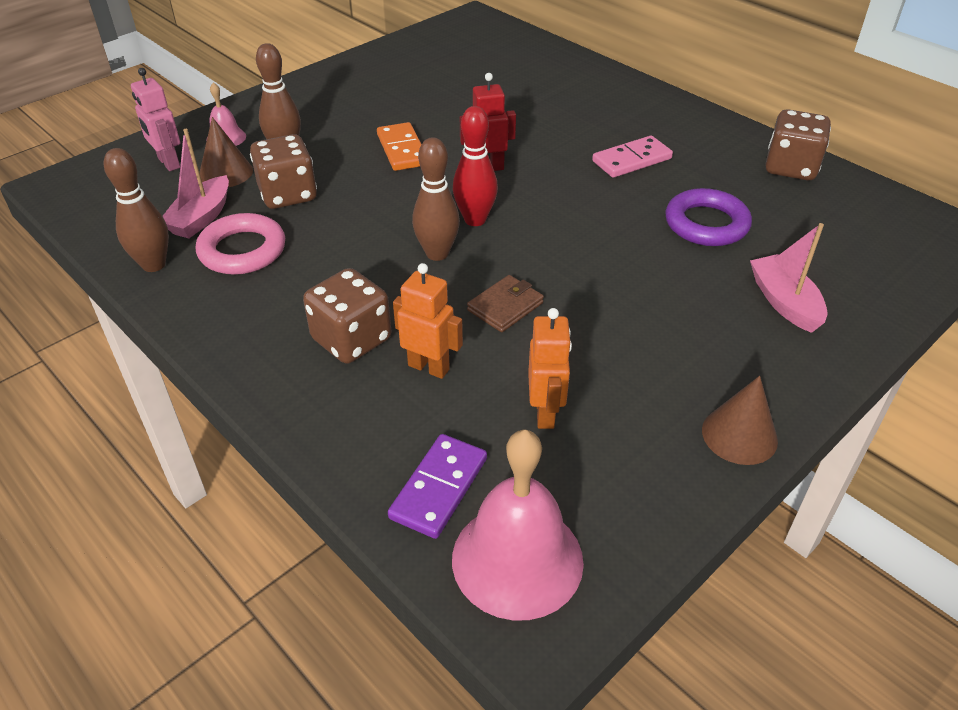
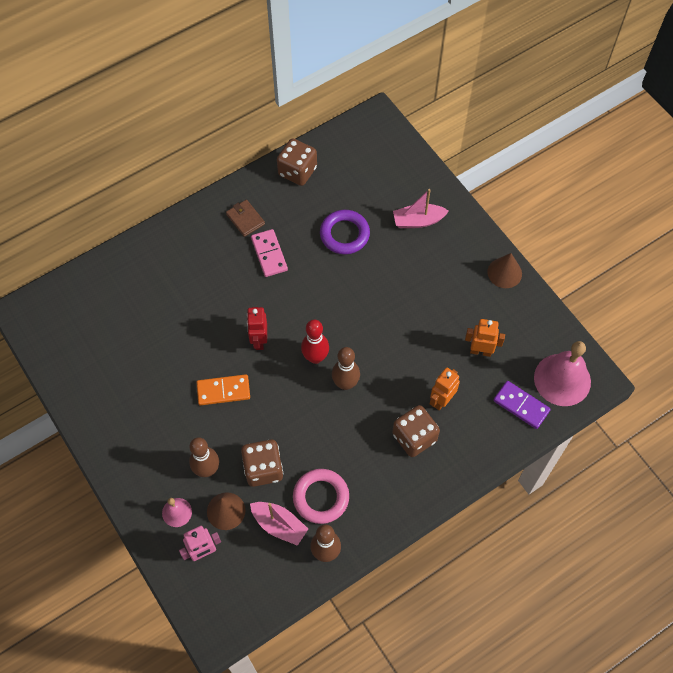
camera: 80 degrees left, 20 degrees up
(505, 306) = (399, 355): brown wallet -> brown wallet (245, 219)

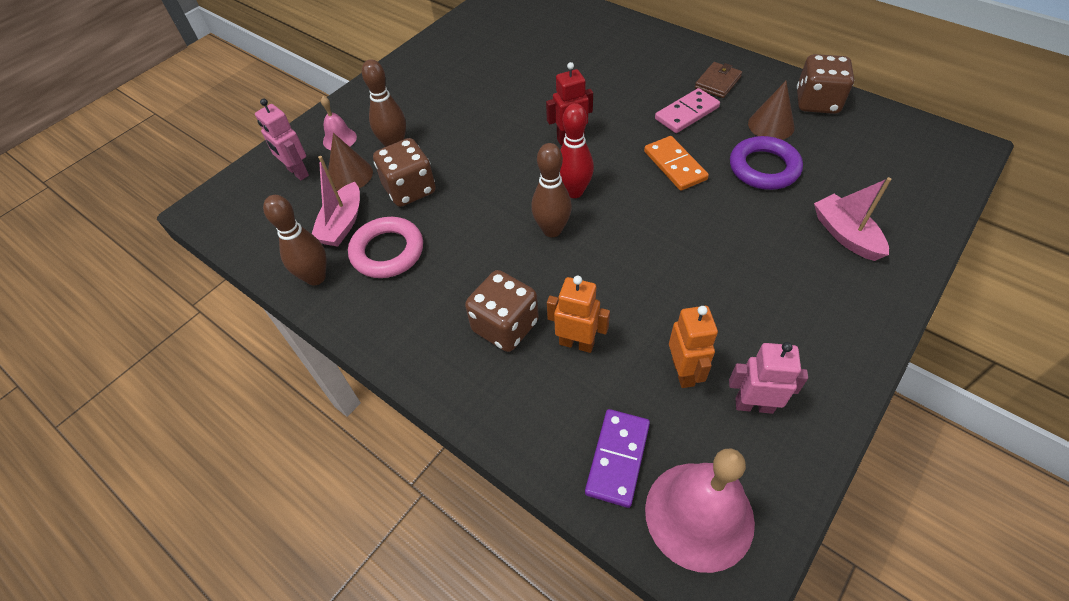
camera: 75 degrees right, 10 degrees down
(223, 391) = (493, 130): orange domino -> orange domino (674, 165)
(504, 273) = (842, 368): brown cone -> brown cone (771, 125)
(512, 326) = (754, 405): none -> pink robot

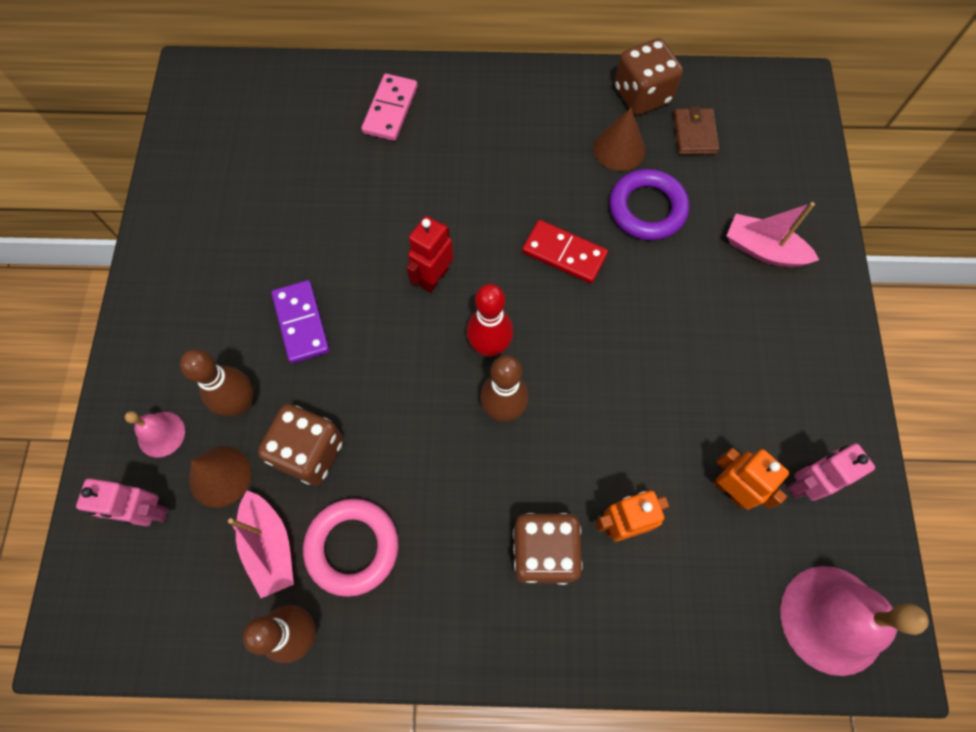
camera: 40 degrees left, 15 degrees up
(618, 458) = (738, 616): purple domino -> purple domino (301, 323)
(674, 165) = (564, 253): orange domino -> red domino
(687, 113) = (529, 176): pink domino -> pink domino (390, 110)
(717, 82) = (531, 116): brown wallet -> brown wallet (694, 134)

